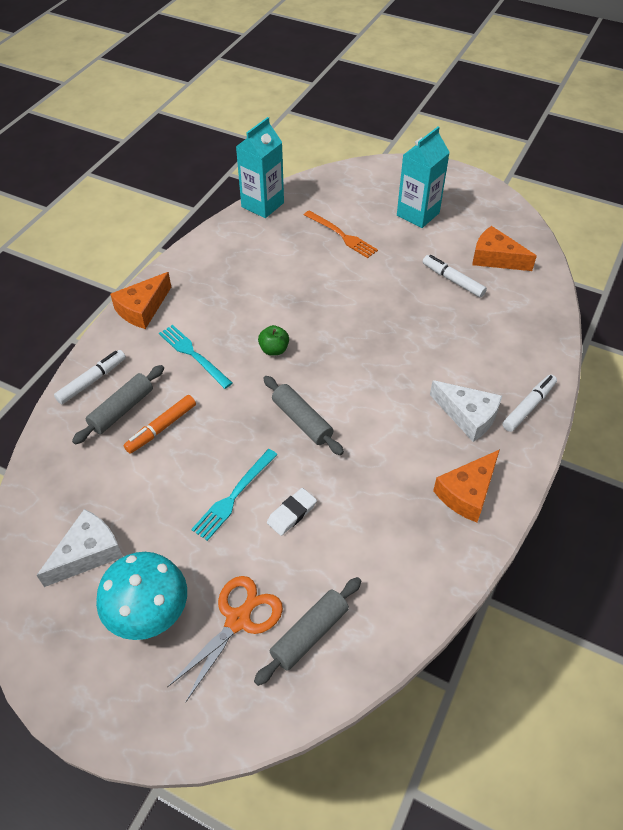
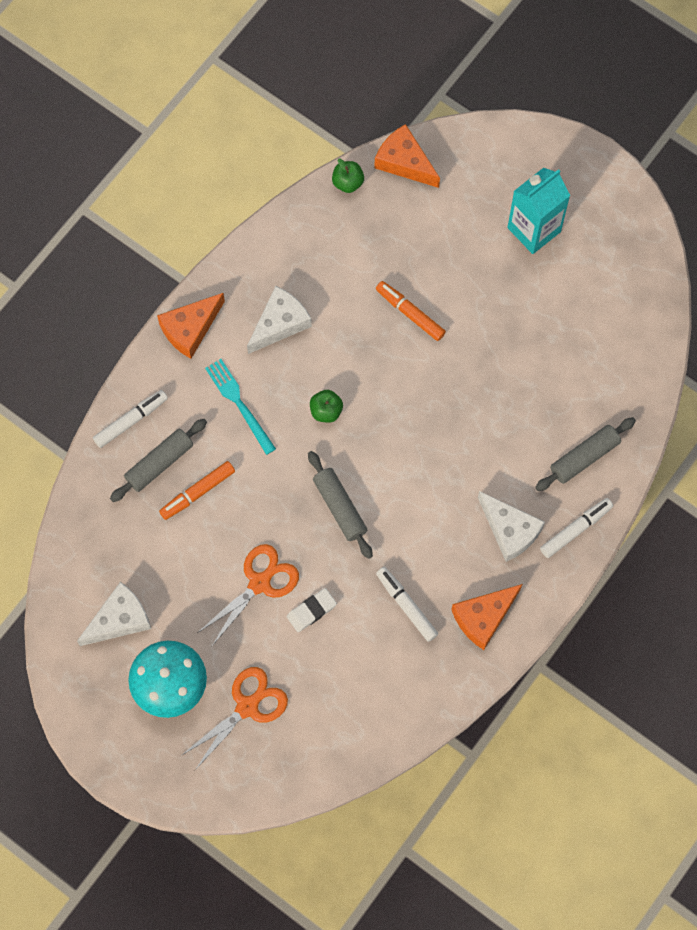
camera: 10 degrees right, 20 degrees up
(222, 295) = (280, 323): none -> white cheese
(234, 496) = (260, 582): turquoise fork -> orange scissors
(262, 205) = (348, 182): turquoise carton -> green apple
(309, 634) = (307, 730): grey rolling pin -> grey rolling pin (584, 457)
(332, 275) = (410, 313): none -> orange marker
(341, 235) = (433, 250): orange fork -> none
(453, 280) = (546, 343): white marker -> white marker (406, 605)
(495, 258) = (606, 317): orange cheese -> orange cheese (404, 162)

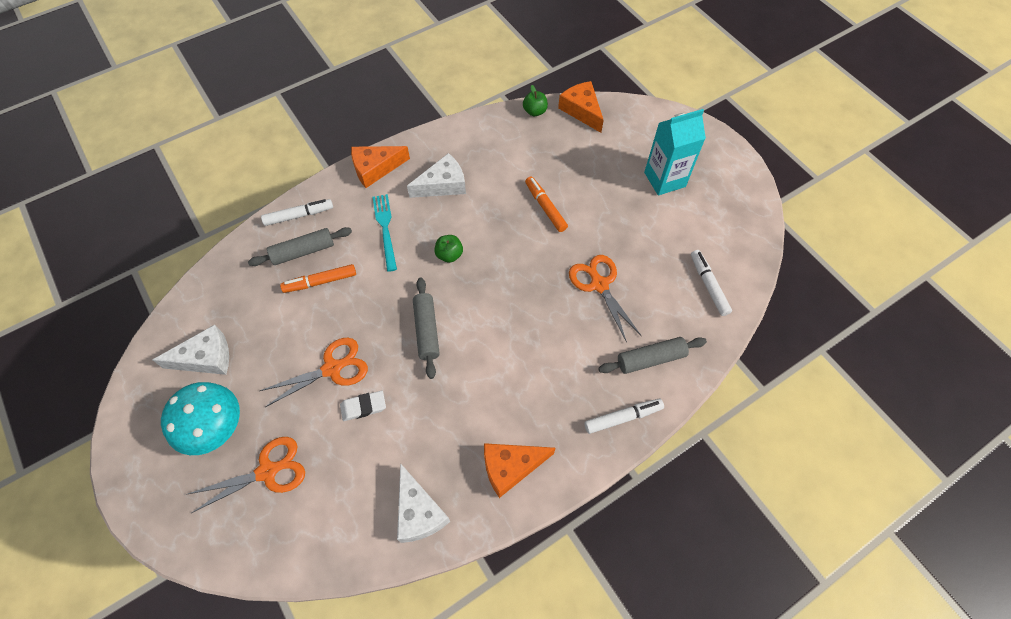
camera: 20 degrees right, 10 degrees down
(406, 605) = (446, 431): white marker -> white marker (708, 285)
(503, 390) = (599, 284): none -> orange scissors
(510, 530) = (563, 398): white cheese -> white cheese (418, 512)

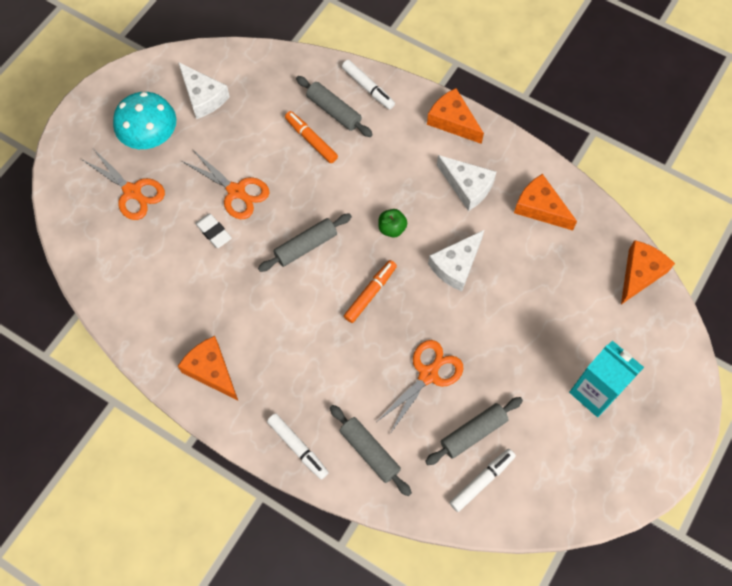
camera: 65 degrees right, 5 degrees up
(385, 229) = (391, 163): turquoise fork -> none
(418, 512) = (145, 316): white cheese -> white cheese (456, 265)
(492, 145) = (540, 208): none -> orange cheese
(535, 111) = (609, 228): green apple -> none
(545, 207) = (492, 289): orange marker -> orange marker (370, 293)
(665, 274) = (473, 433): none -> grey rolling pin

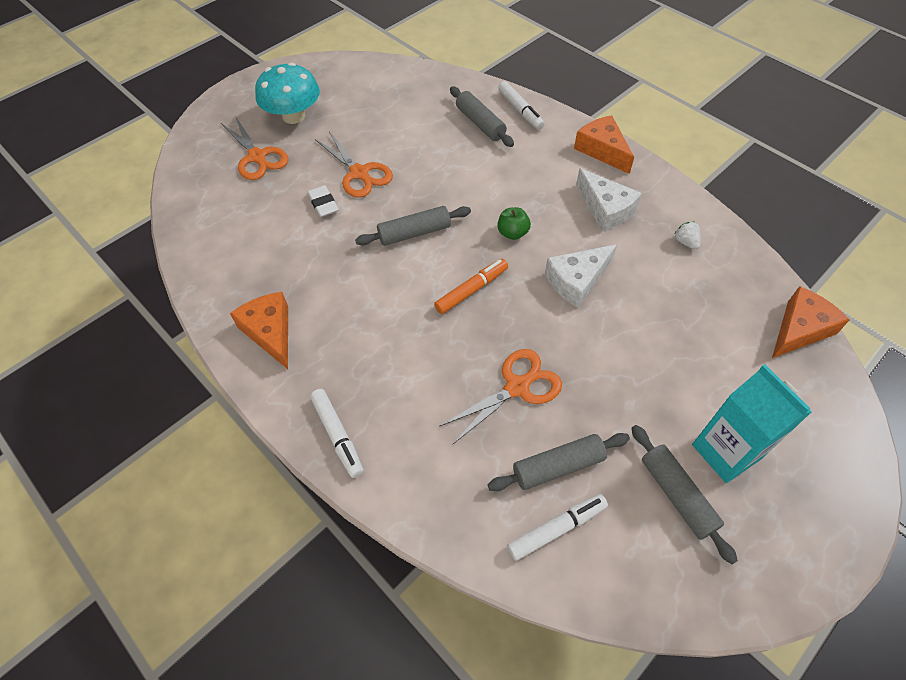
camera: 15 degrees right, 10 degrees down
(203, 97) = (356, 94): white cheese -> none
(311, 140) = (450, 143): orange marker -> none
(369, 451) = (422, 459): grey rolling pin -> grey rolling pin (677, 495)
(540, 208) = (685, 242): orange cheese -> white strawberry

